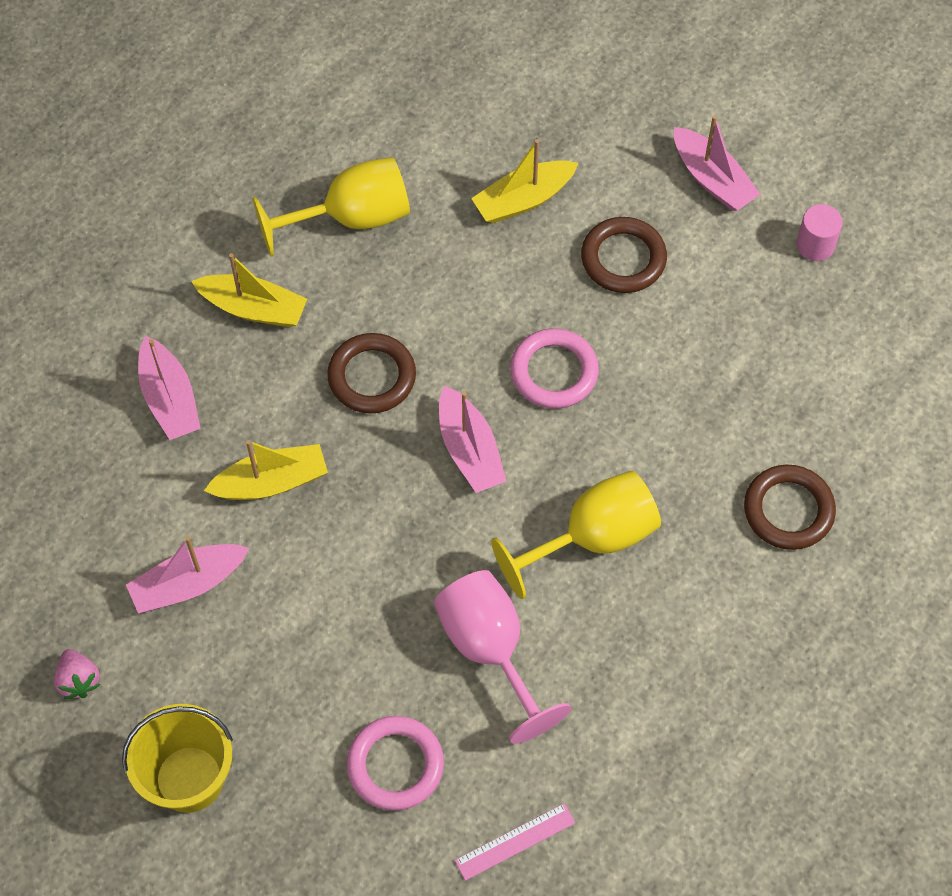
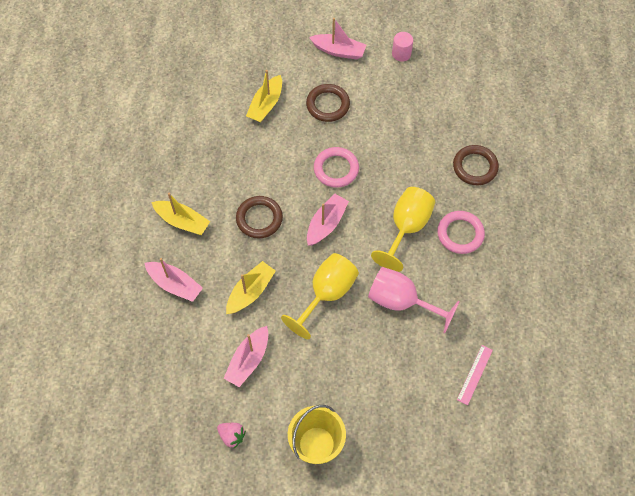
camera: 35 degrees left, 0 degrees up
(254, 308) = (182, 221): yellow boat -> yellow boat turned 45 degrees clockwise
(351, 218) = (196, 156): yellow goblet -> yellow goblet (326, 294)
(395, 765) = (400, 377): pink ring -> pink ring (460, 234)
(469, 450) = (326, 224): pink boat -> pink boat turned 90 degrees counterclockwise

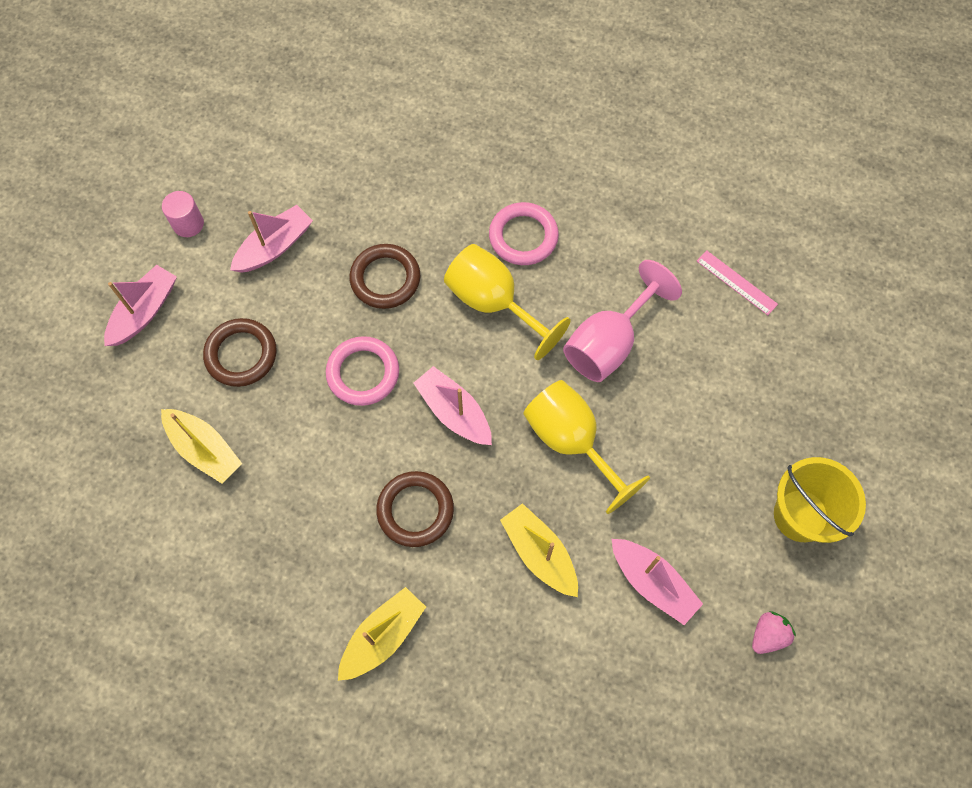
camera: 75 degrees left, 5 degrees up
(175, 285) = (496, 672): pink boat -> pink boat (275, 246)
(475, 167) = (422, 186): brown ring -> brown ring (385, 279)

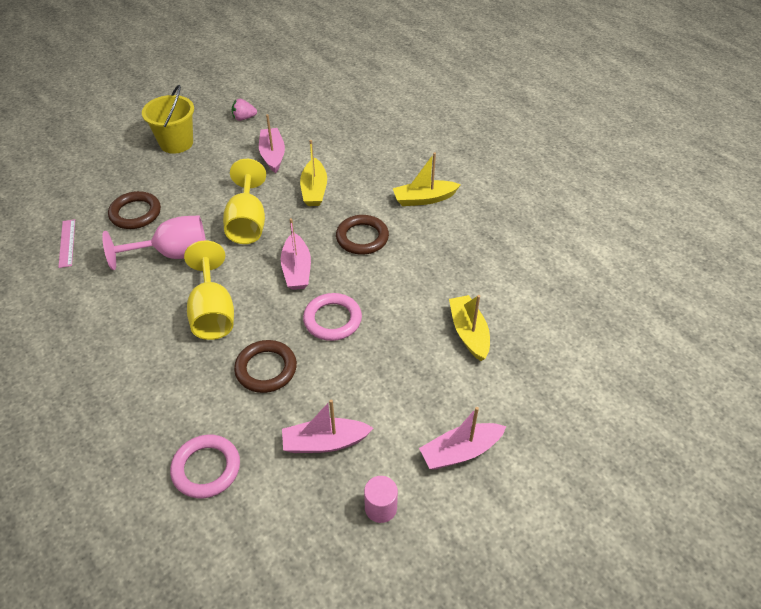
camera: 145 degrees left, 20 degrees down
(241, 355) = (405, 377): brown ring -> brown ring (135, 213)
(523, 236) = (150, 341): pink ring -> pink ring (206, 468)

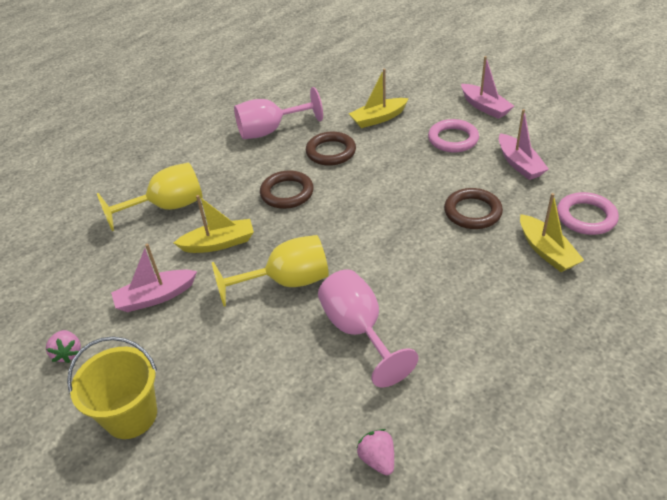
camera: 100 degrees left, 5 degrees down
(67, 243) = (377, 459): pink ruler -> pink strawberry
(135, 213) = (297, 401): brown ring -> brown ring (331, 152)
(213, 312) = (427, 267): yellow goblet -> yellow goblet (167, 207)
(297, 270) = (346, 225): pink boat -> none
(332, 320) = (398, 188): pink ring -> pink ring (453, 139)
(380, 508) = (550, 130): pink cylinder -> none
(424, 199) = (221, 166): yellow boat -> yellow boat (546, 251)
(474, 239) = (270, 131): none -> pink goblet

